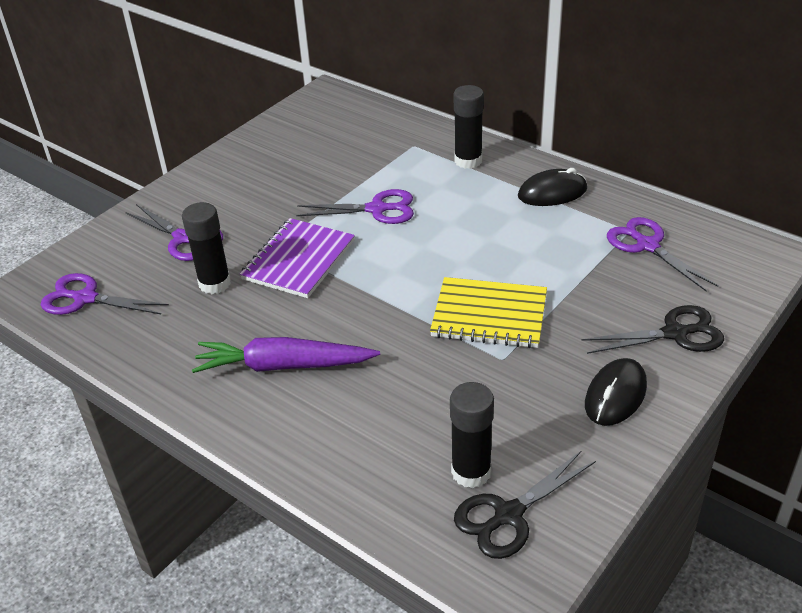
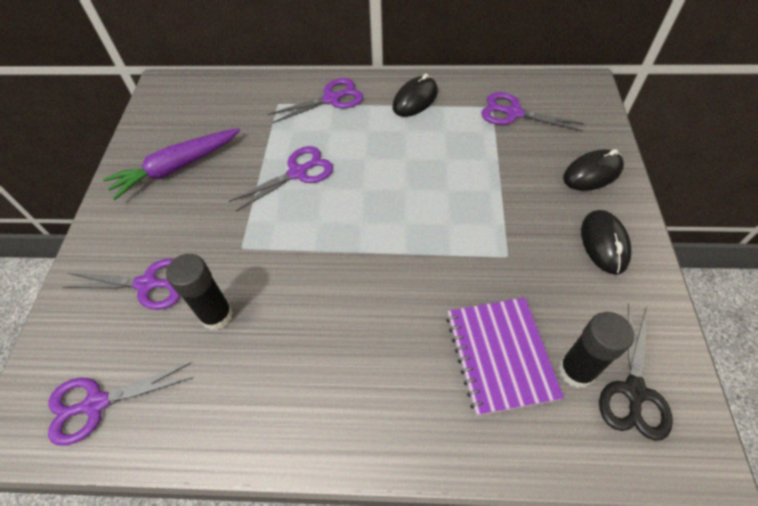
camera: 35 degrees left, 15 degrees up
(283, 366) = (350, 363): purple carrot -> purple carrot (176, 168)
(299, 260) = (273, 252): purple notebook -> purple notebook (500, 355)
(468, 161) = (331, 99): black glue stick -> purple scissors
(489, 315) = (464, 223): yellow notebook -> none
(675, 333) = (592, 173): black scissors -> black mouse

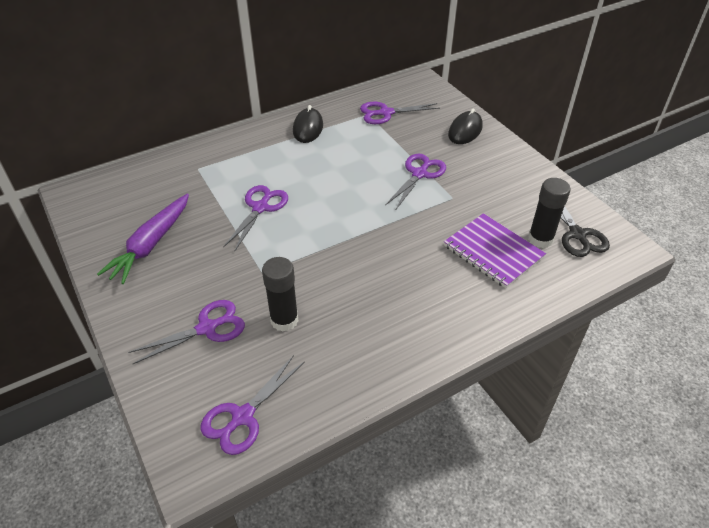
camera: 35 degrees left, 10 degrees down
(331, 99) = (241, 150): purple scissors -> purple scissors (419, 174)
(604, 243) = (503, 167): black mouse -> none

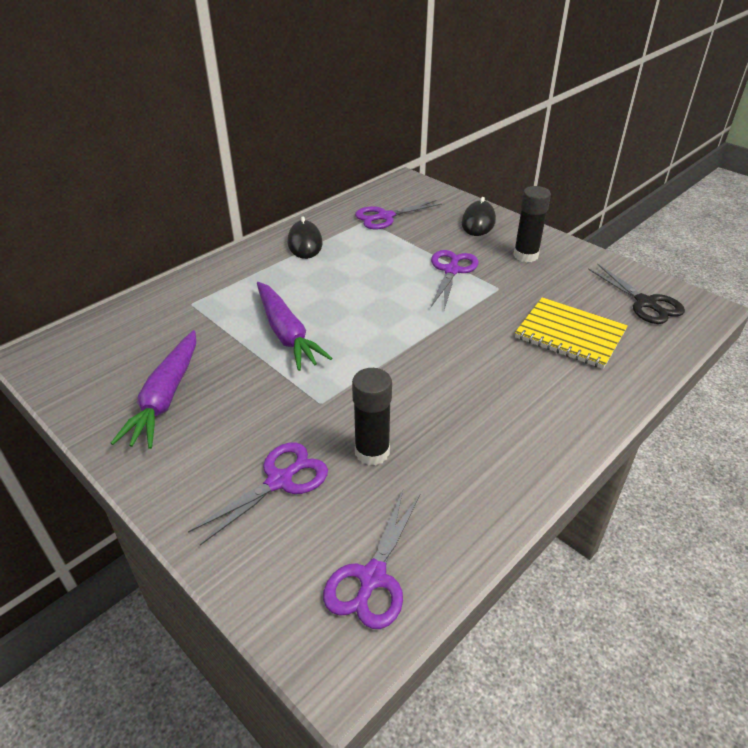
camera: 15 degrees left, 5 degrees down
(260, 208) = (286, 333): purple scissors -> purple carrot
(493, 252) = (570, 334): purple notebook -> yellow notebook
(540, 239) = (611, 314): black glue stick -> black glue stick (525, 255)

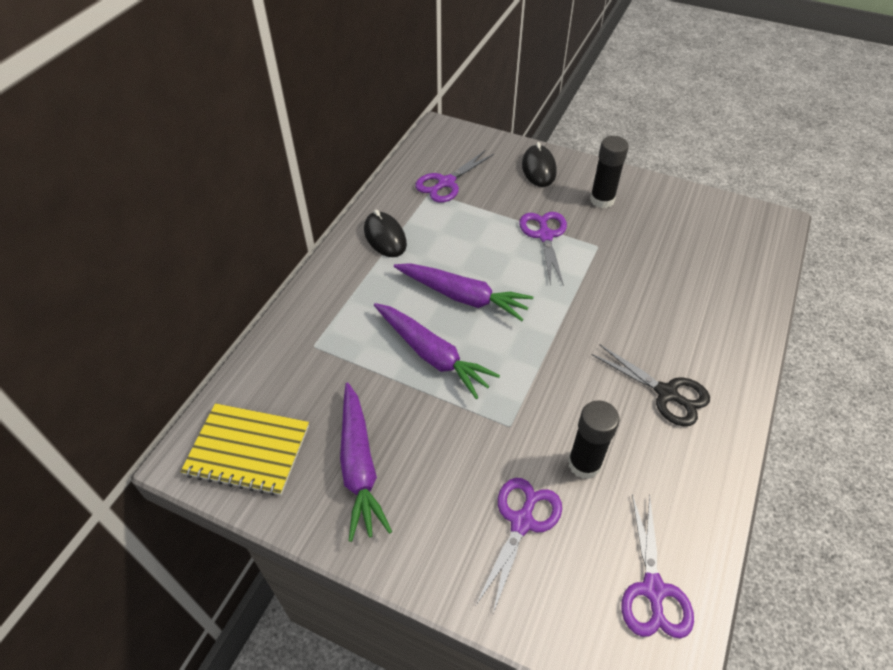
camera: 20 degrees left, 10 degrees up
(344, 298) = (463, 297): none -> purple carrot
(570, 334) = (683, 283): yellow notebook -> yellow notebook (248, 450)
(645, 303) = (728, 230): black scissors -> black scissors (666, 393)

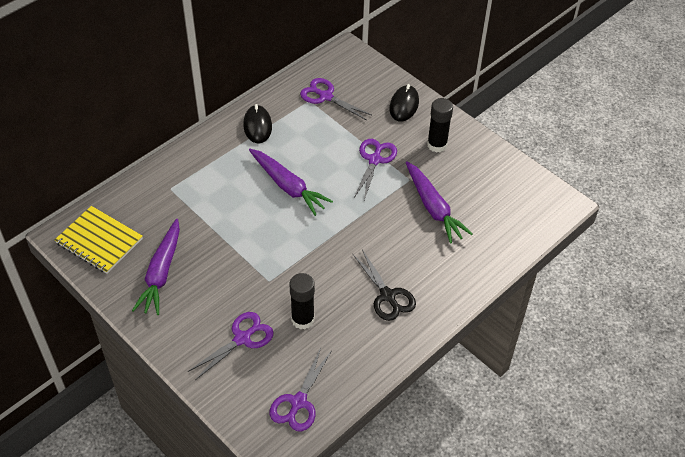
camera: 20 degrees right, 0 degrees up
(432, 355) = (244, 219): purple carrot -> purple carrot (433, 208)
(446, 183) = (326, 96): purple scissors -> purple scissors turned 60 degrees clockwise

